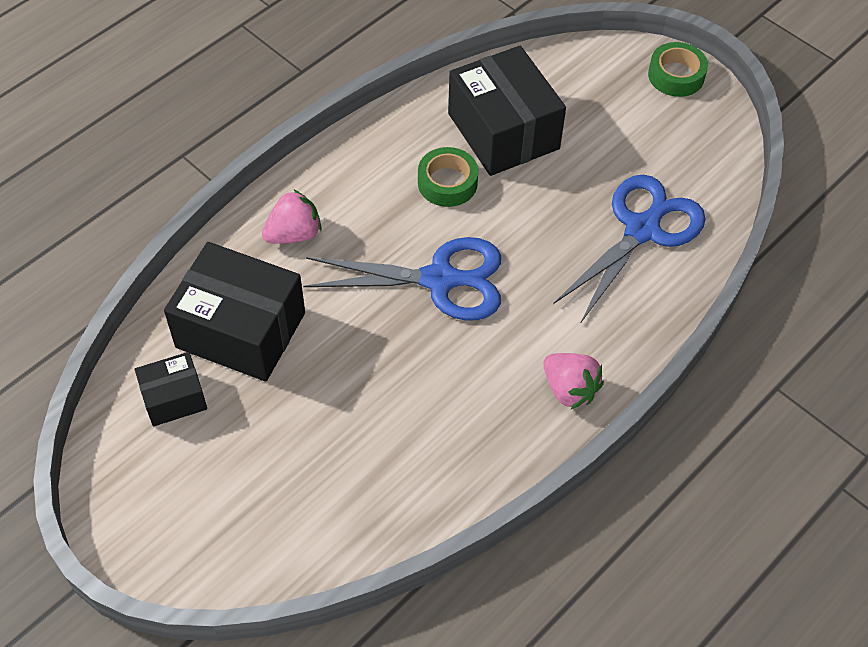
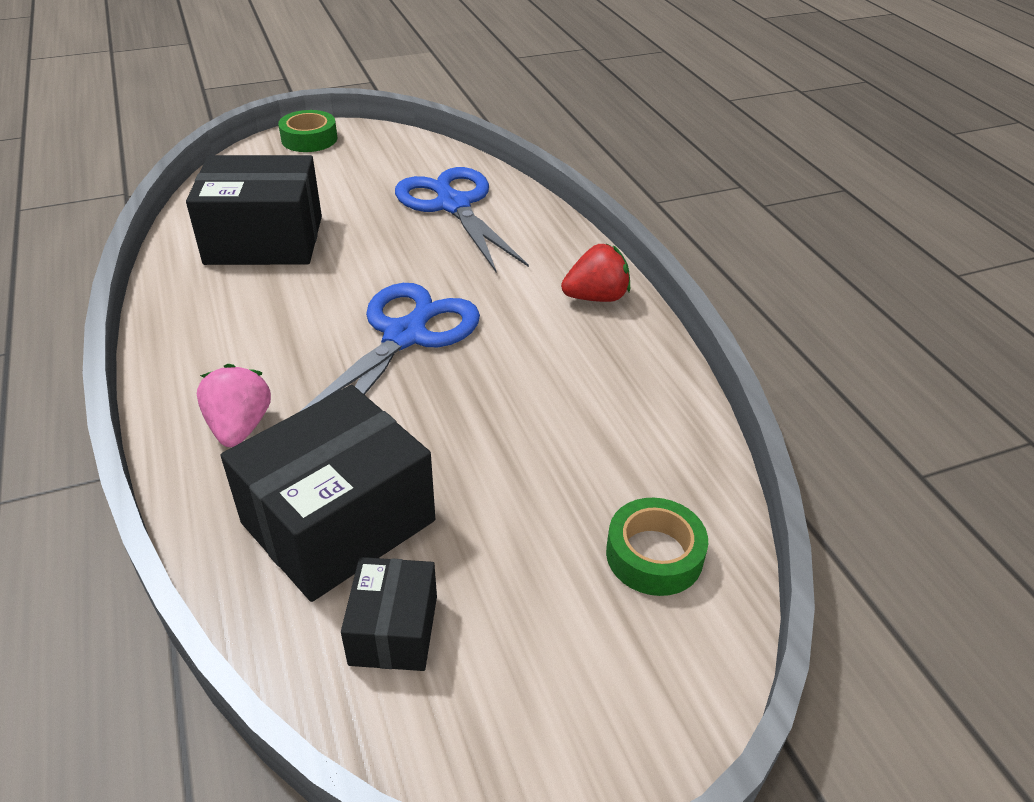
camera: 65 degrees left, 15 degrees down
(447, 183) = (289, 293): green tape -> green tape (654, 555)
(569, 389) = (596, 297): pink strawberry -> red strawberry

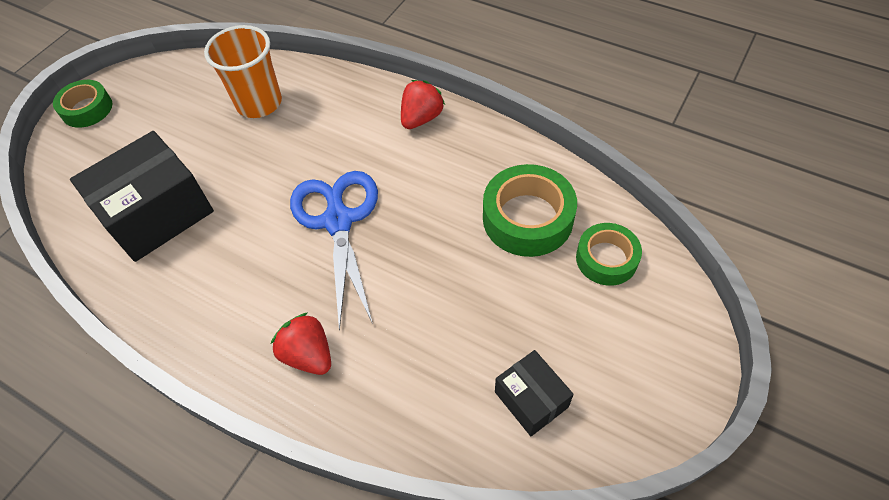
camera: 35 degrees left, 15 degrees up
(239, 427) = (308, 355): pink strawberry -> red strawberry
(338, 522) = (436, 365): black box -> none
(452, 204) = (259, 103): blue scissors -> orange cup
(605, 454) = (527, 218): none -> green tape

